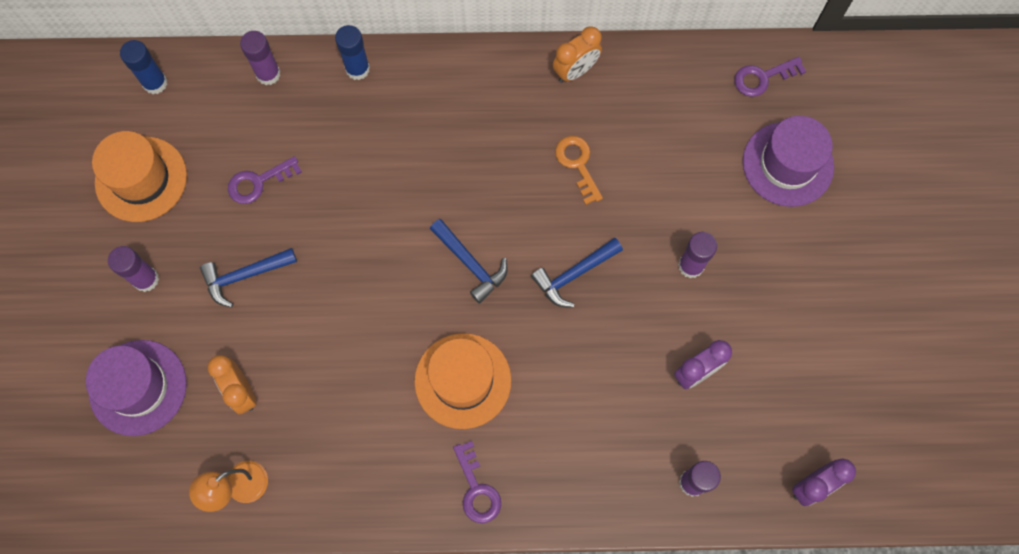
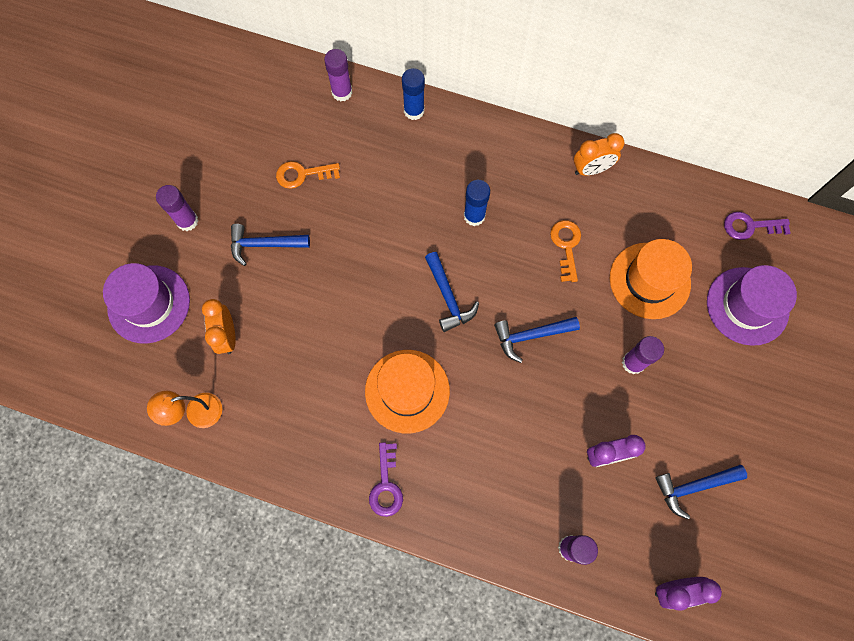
camera: 20 degrees right, 0 degrees up
(141, 179) = (213, 142): orange hat -> orange hat (649, 280)
(155, 83) = (252, 71): blue glue stick -> blue glue stick (474, 216)
(258, 182) = (303, 174): purple key -> orange key
(796, 373) = (694, 486): none -> blue hammer

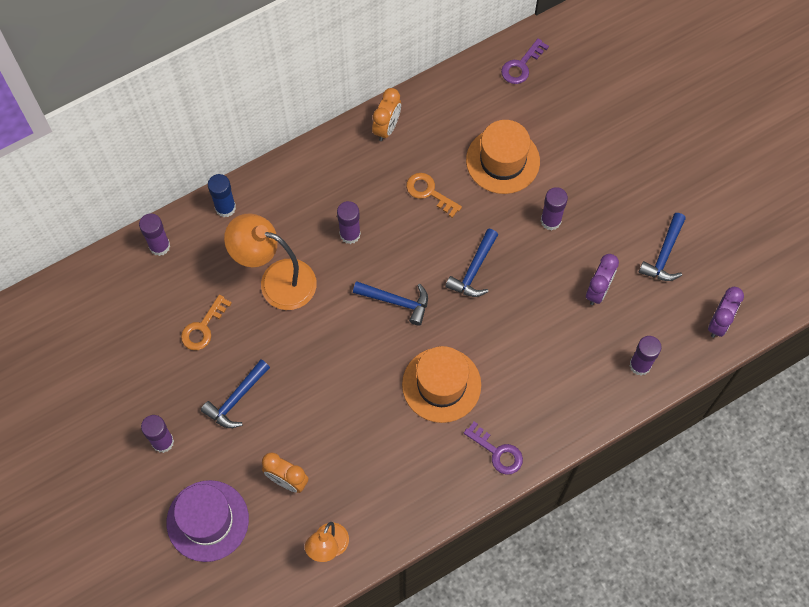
camera: 50 degrees left, 5 degrees down
(387, 194) = (276, 280): none -> orange lamp
(474, 216) = (350, 234): blue glue stick -> purple glue stick
(747, 306) = (574, 116): purple hat -> none

